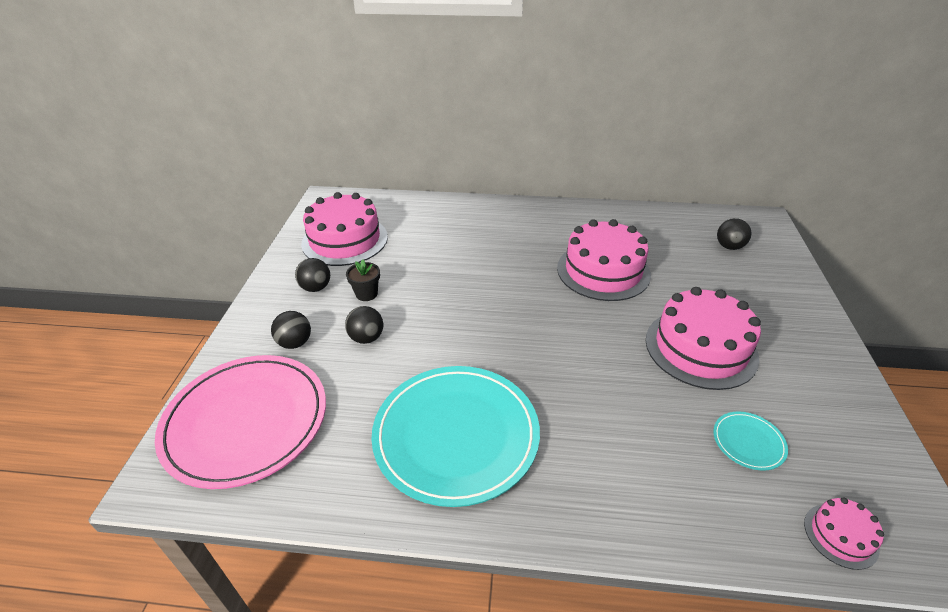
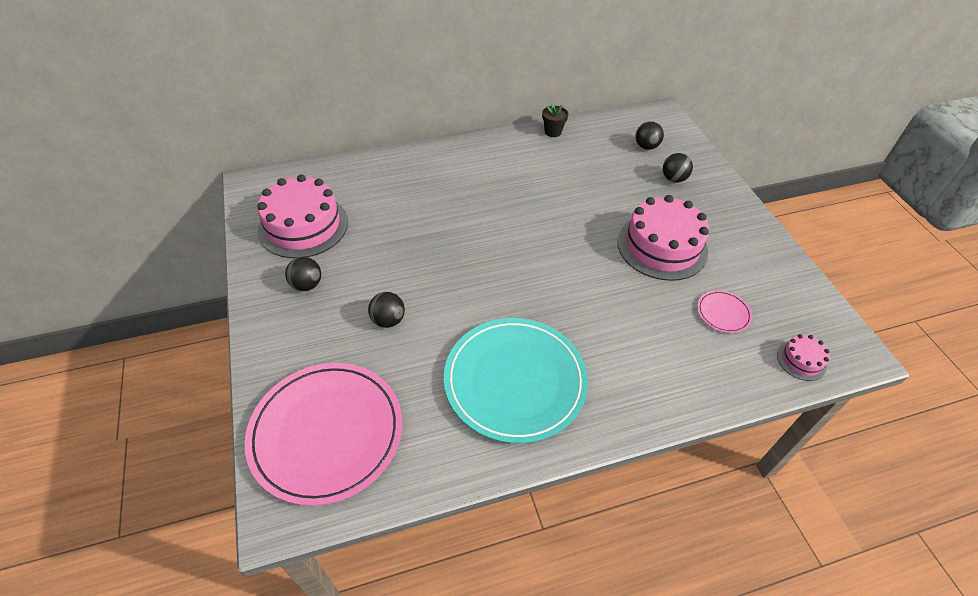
camera: 25 degrees left, 10 degrees up
(295, 343) = (323, 346): black ball -> black ball (673, 179)
(366, 294) = (361, 277): black flower pot -> black flower pot (553, 132)
(603, 271) = (558, 196): pink cake -> none
(748, 442) = (723, 313): turquoise plate -> pink plate

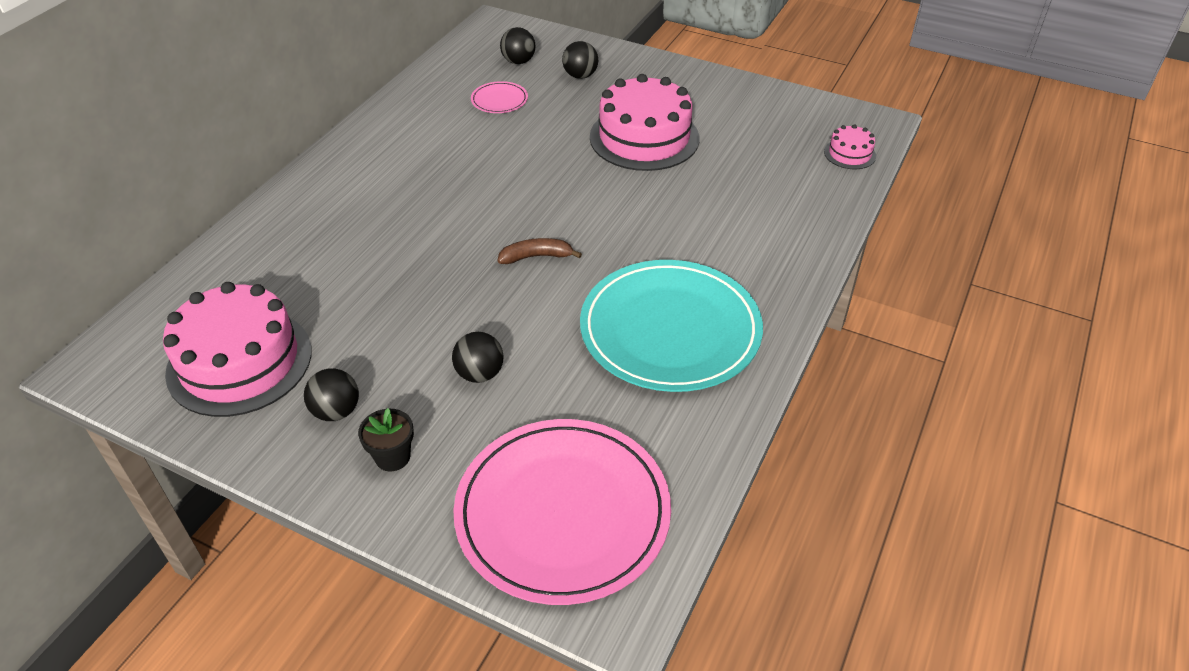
camera: 45 degrees left, 5 degrees down
(500, 276) = (536, 256): none -> brown banana
(553, 132) = (406, 98): black flower pot -> black flower pot (392, 457)
(723, 313) = (757, 157): pink plate -> pink plate (499, 100)

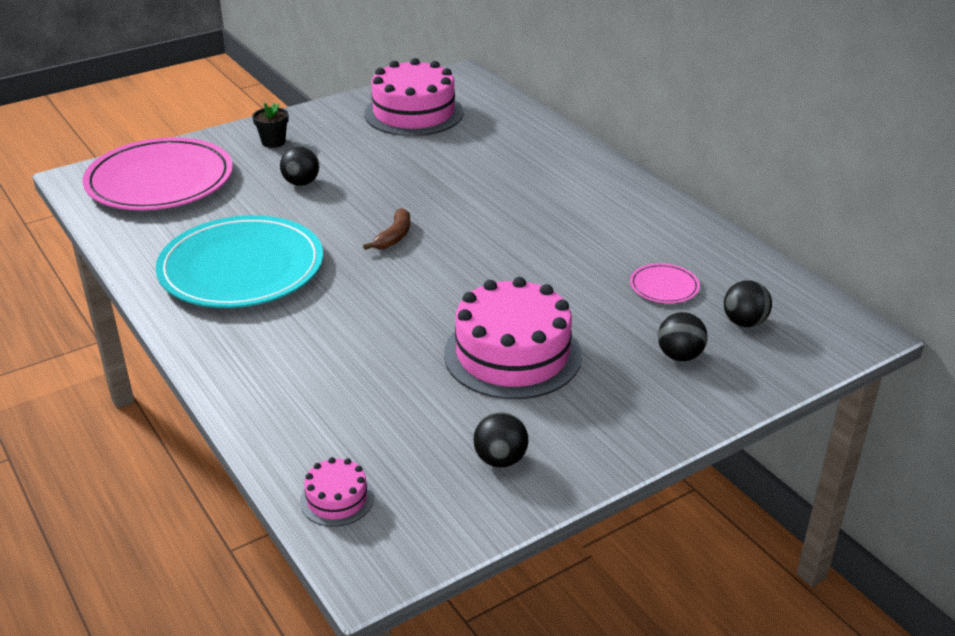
camera: 120 degrees right, 10 degrees down
(336, 411) = (332, 133): black ball -> black ball (500, 459)

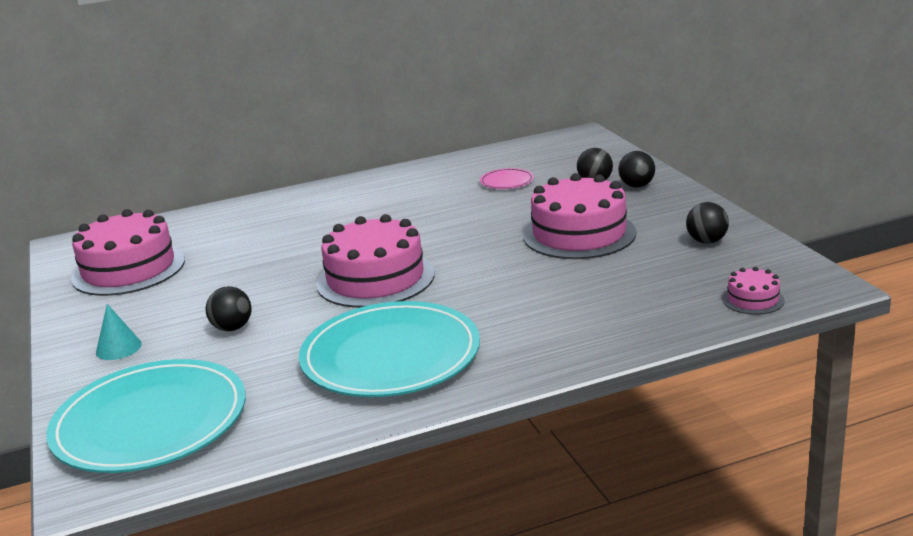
camera: 75 degrees left, 10 degrees down
(160, 180) = (150, 422): pink plate -> turquoise plate
(273, 142) = (118, 348): black flower pot -> turquoise cone
(394, 236) = (375, 279): brown banana -> pink cake
(744, 322) = (561, 162): black ball -> black ball (636, 186)

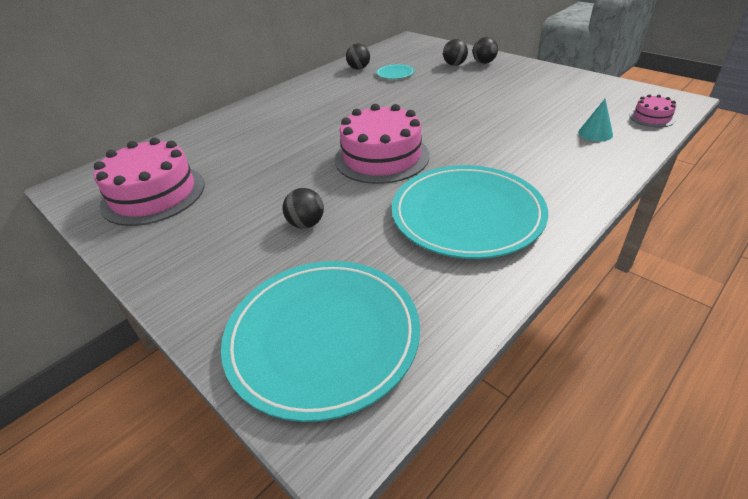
camera: 25 degrees left, 15 degrees up
(118, 348) = (214, 270): turquoise cone -> turquoise cone (595, 133)
(507, 181) = (395, 73): pink plate -> turquoise plate
(579, 234) = (488, 98): pink cake -> none
(706, 241) = (573, 88): black ball -> black ball (359, 68)

